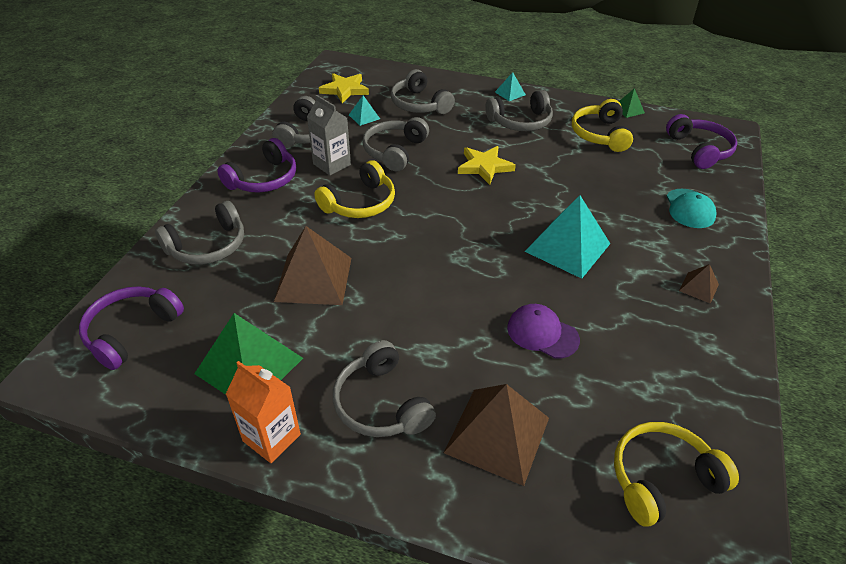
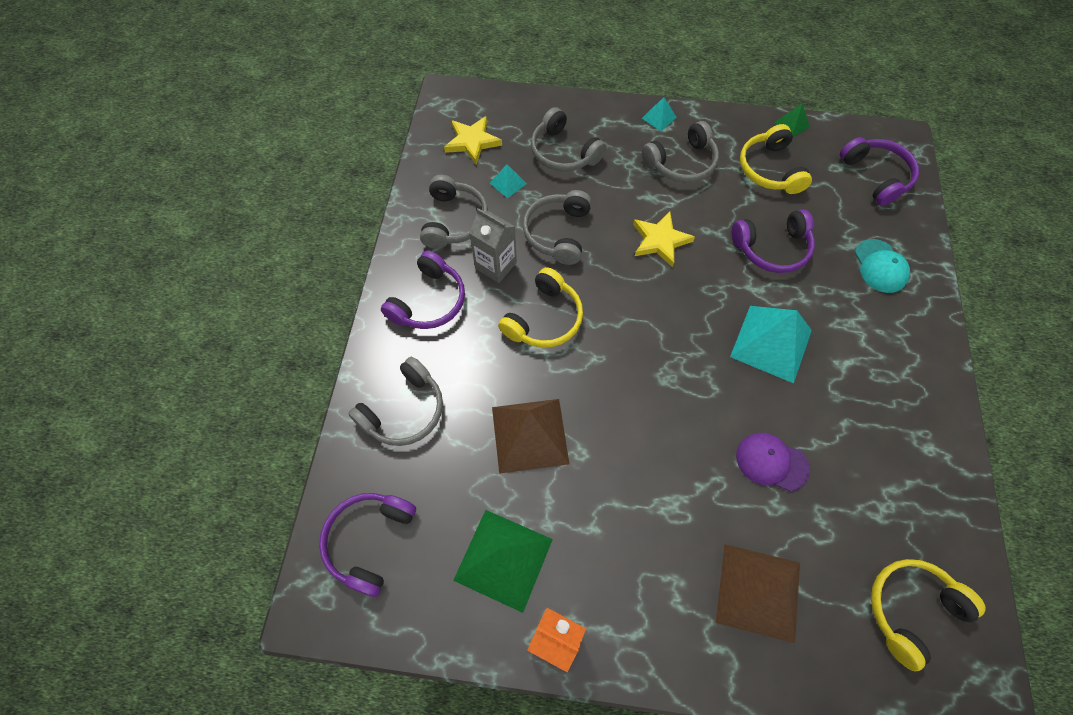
camera: 10 degrees left, 20 degrees up
(381, 403) = (643, 578): grey headphones -> none
(587, 184) = (772, 249): none -> purple headphones
(699, 287) = (906, 373): brown pyramid -> none

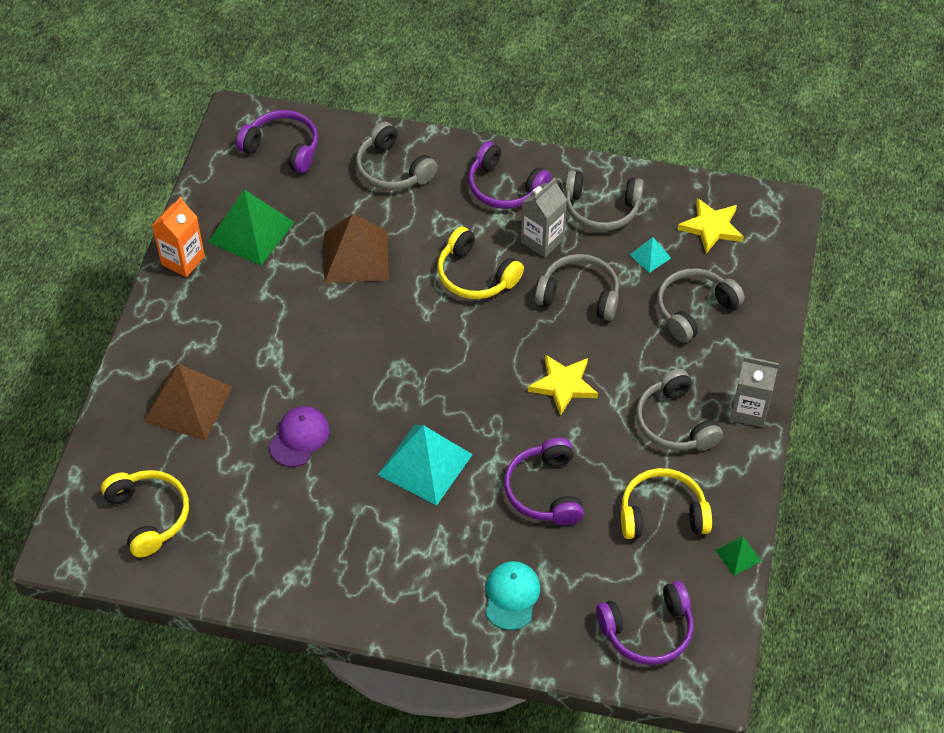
camera: 95 degrees right, 10 degrees down
(659, 117) = (749, 410): turquoise pyramid -> grey carton
(880, 266) = (511, 596): turquoise cap -> turquoise cap turned 105 degrees clockwise

